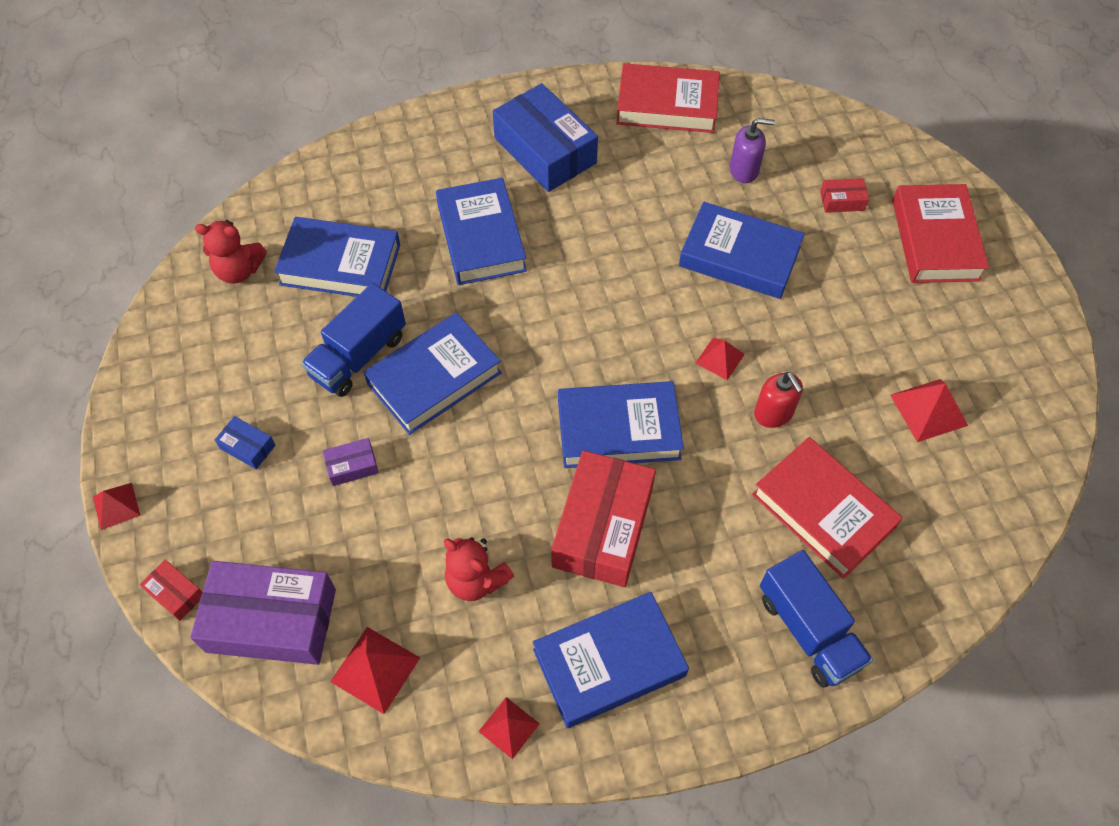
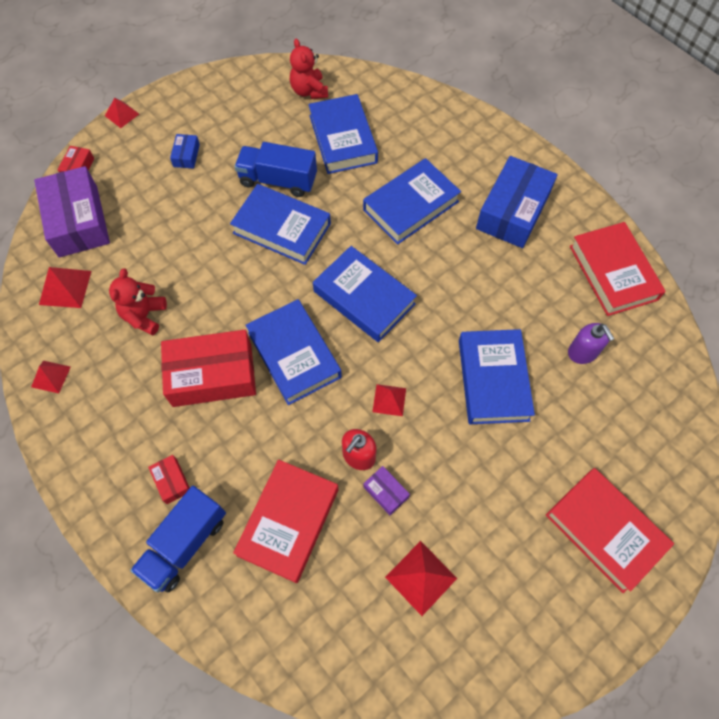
camera: 65 degrees right, 5 degrees up
(352, 466) = (196, 213): purple box -> purple box (386, 492)
(609, 663) = (114, 418): blue book -> blue book (364, 298)
(842, 201) = (599, 439): red box -> red box (172, 481)
(935, 239) = (604, 530): red book -> red book turned 75 degrees clockwise

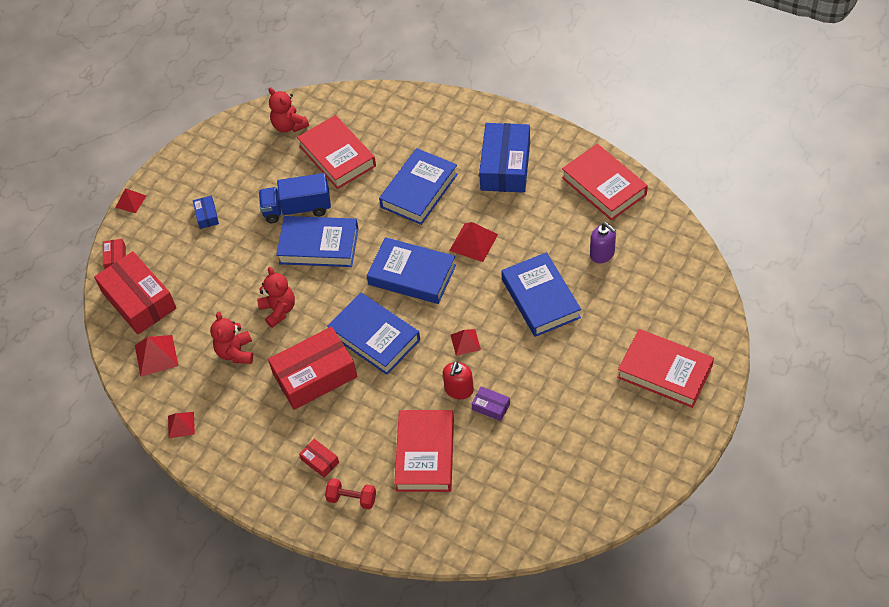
camera: 15 degrees left, 10 degrees down
(78, 221) = (139, 300): purple box -> red box
(185, 544) = (352, 499): blue truck -> red dumbbell
(209, 285) = (278, 310): none -> red teddy bear
(343, 139) = (337, 156): blue book -> red book
(421, 577) = (542, 453): red pyramid -> red pyramid (473, 242)

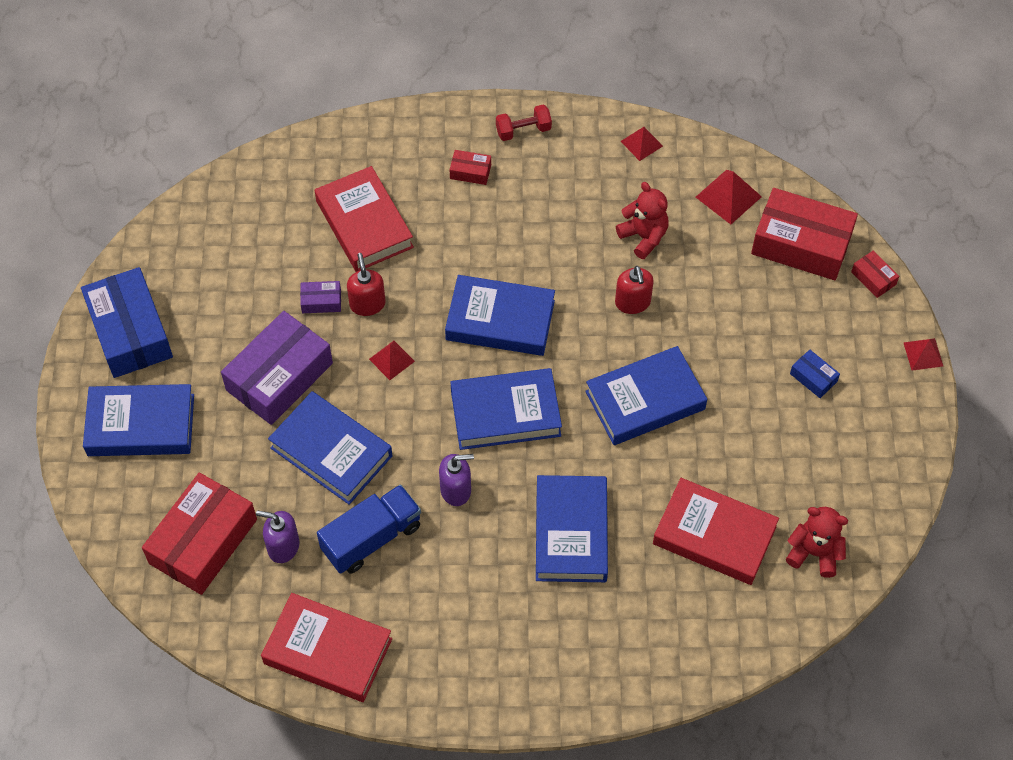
camera: 145 degrees right, 5 degrees up
(278, 310) = (632, 303): red teddy bear -> red soap dispenser
(297, 209) = (709, 437): blue truck -> blue truck (371, 538)
(315, 375) = (537, 251): red box -> red box (203, 541)
(352, 499) = (413, 152): red dumbbell -> red dumbbell (523, 130)
(473, 242) = (456, 490): red pyramid -> purple soap dispenser
(505, 166) = (478, 622): blue box -> blue box (130, 332)
(550, 364) = (279, 377): none -> purple box
(664, 372) = (141, 425): red book -> blue book

